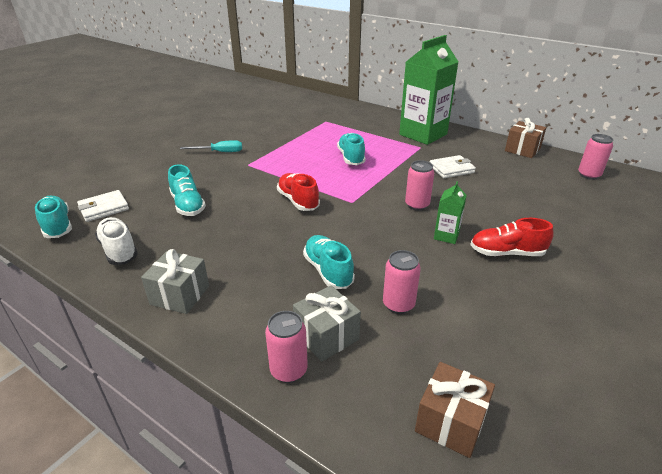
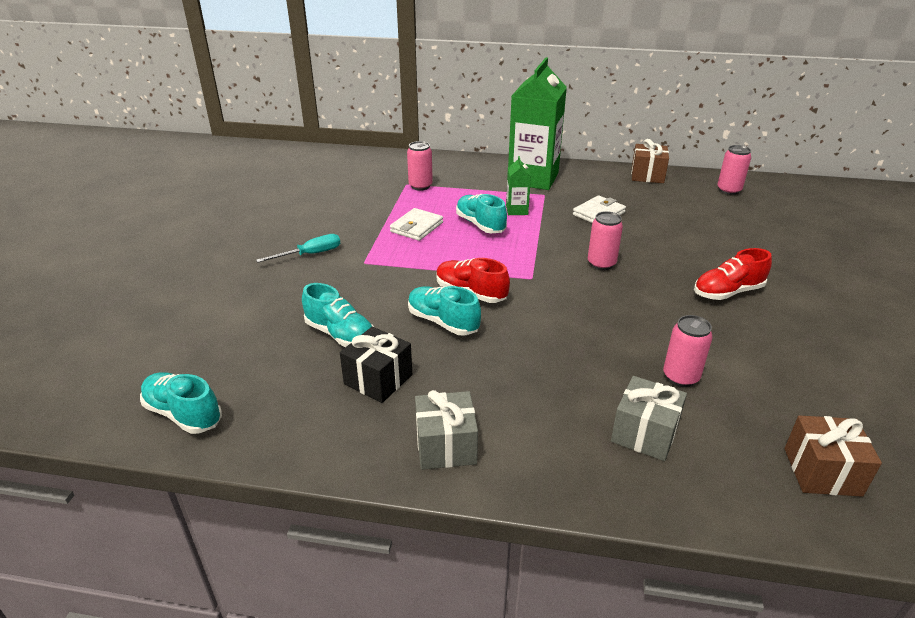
camera: 25 degrees left, 0 degrees up
(104, 208) = (227, 371): white wallet -> white wallet (416, 227)
(119, 250) = (309, 418): white shoe -> none
(182, 239) = (378, 379): none -> black gift
(288, 370) = (642, 482): pink can -> pink can (420, 186)
(328, 271) = (580, 364): turquoise shoe -> turquoise shoe (443, 322)
(446, 236) = (659, 290): green carton -> green carton (517, 210)

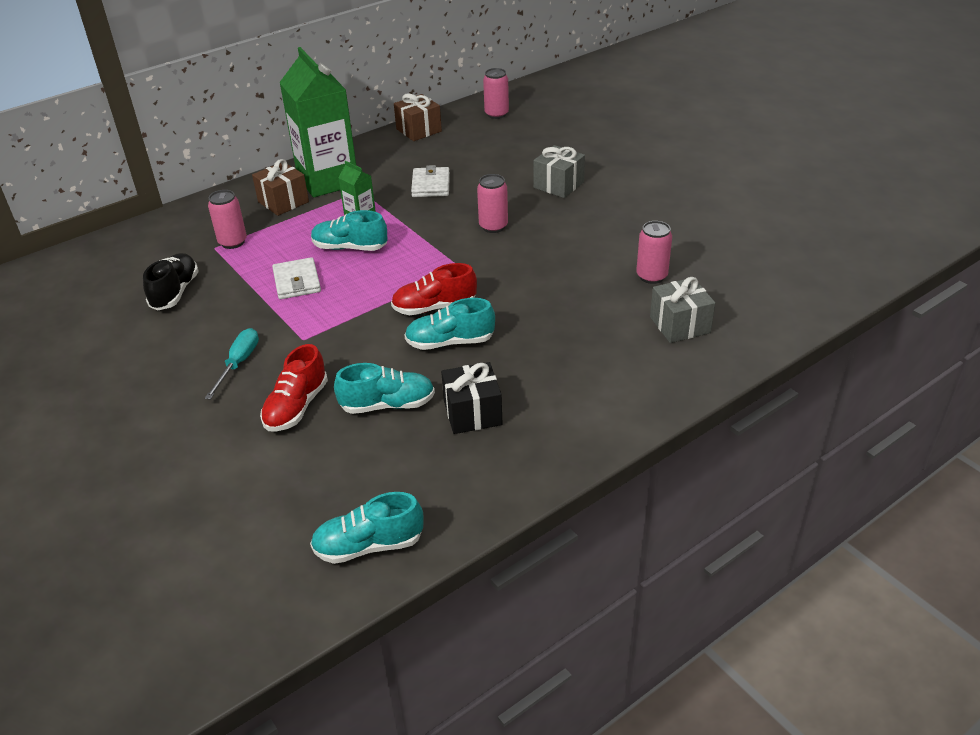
camera: 45 degrees left, 5 degrees up
(347, 197) = (175, 292): none -> black shoe
(446, 446) = (586, 417): grey gift -> grey gift (558, 185)
(727, 292) = (601, 199): red shoe -> red shoe (296, 407)
(822, 471) = (784, 282): brown gift -> brown gift (283, 202)

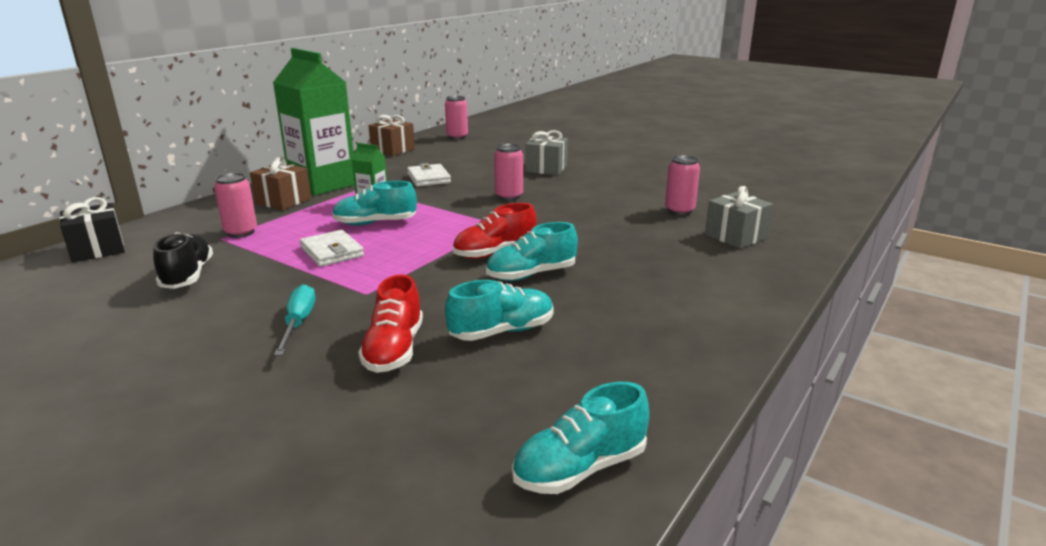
camera: 20 degrees left, 15 degrees down
(472, 413) = (601, 324): black gift -> black gift (97, 249)

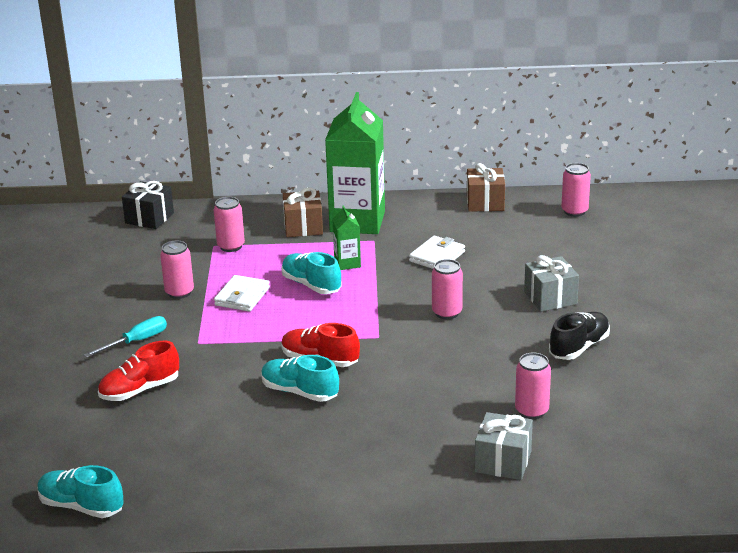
camera: 55 degrees right, 5 degrees up
(187, 276) = (151, 270): black shoe -> black shoe (579, 347)
(260, 275) = (179, 292): none -> pink can
(502, 331) = (201, 417): turquoise shoe -> none

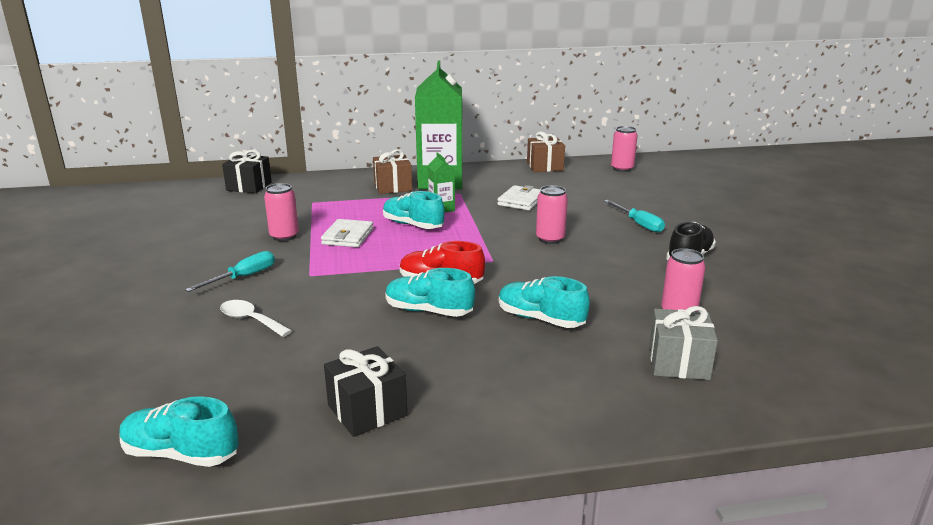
camera: 10 degrees left, 5 degrees down
(140, 390) = (250, 320): red shoe -> white spoon
(225, 483) = (367, 410): none -> black gift
(231, 246) = (329, 202): pink can -> none
(399, 408) = (540, 319): none -> turquoise shoe
(550, 298) = (638, 224): grey gift -> turquoise screwdriver

